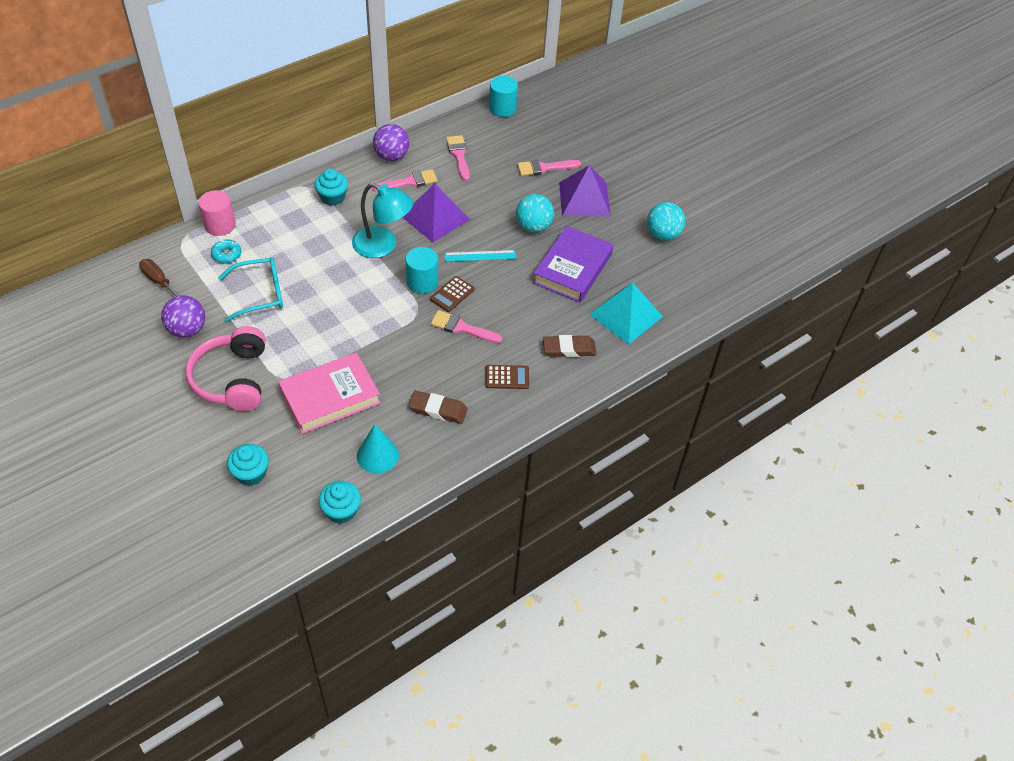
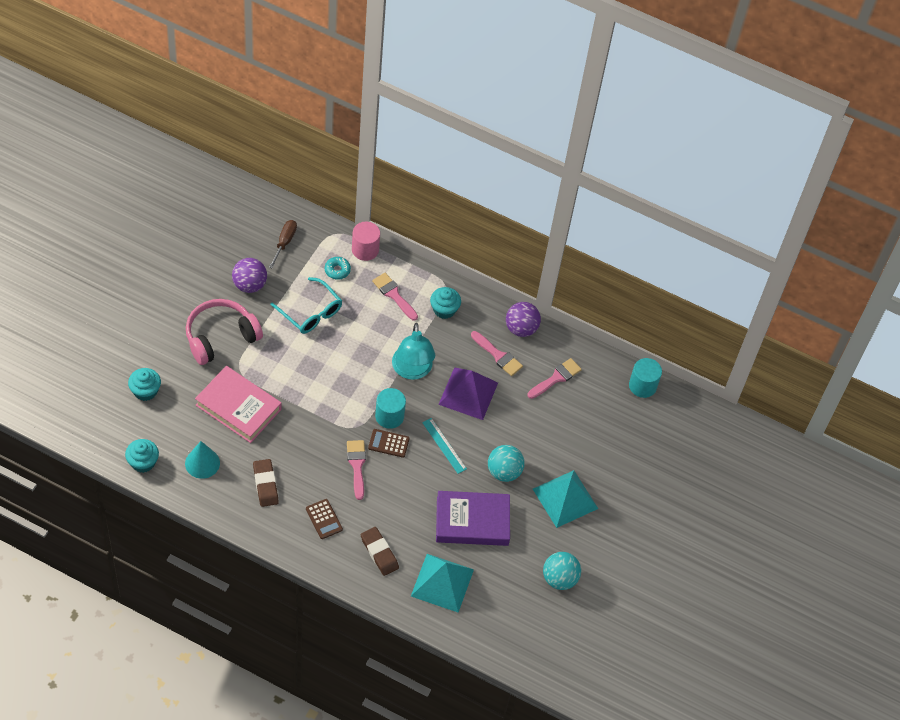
camera: 60 degrees right, 5 degrees up
(544, 168) = (585, 451): pink brush -> pink brush (394, 295)
(584, 199) = (565, 498): purple pyramid -> turquoise pyramid

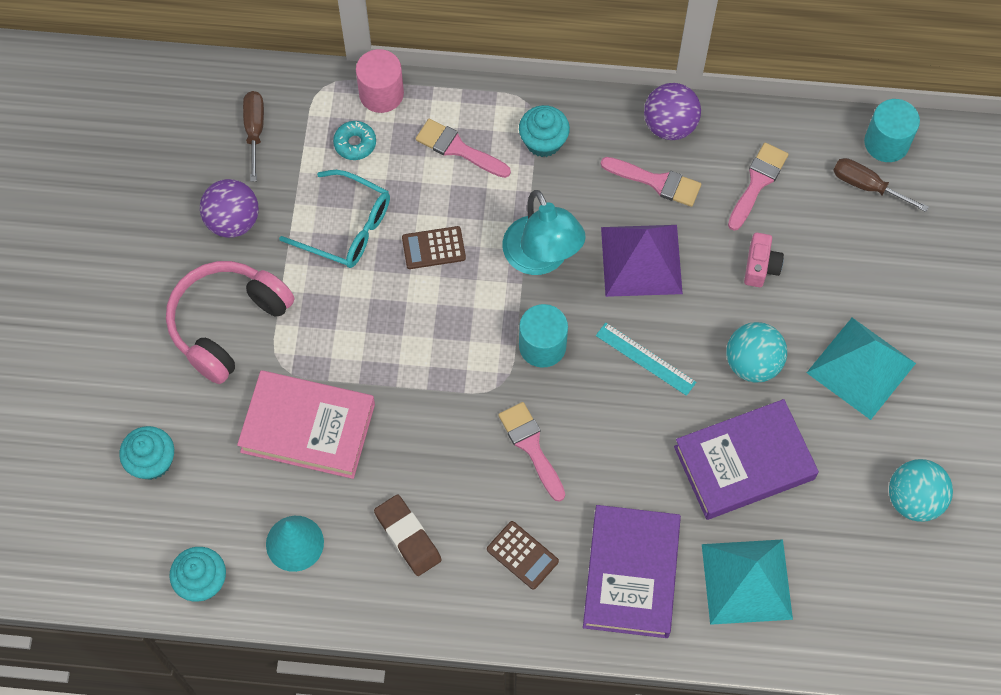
camera: 15 degrees left, 10 degrees up
(379, 553) = (631, 574): brown eraser -> purple book
(388, 443) = (561, 390): brown calculator -> brown calculator (433, 248)
(534, 423) = (760, 267): none -> pink camera
(619, 404) = (867, 186): none -> brown screwdriver

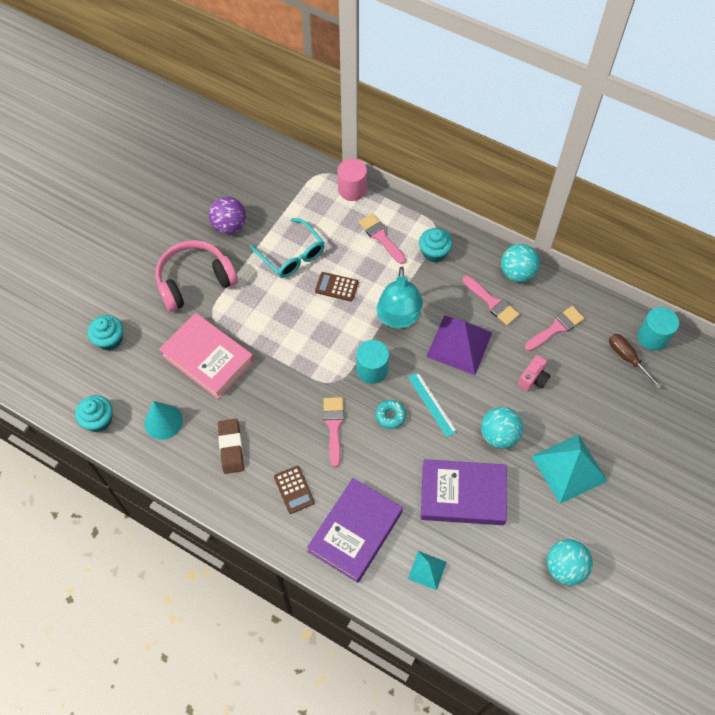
camera: 25 degrees right, 5 degrees down
(254, 131) = (269, 182): brown screwdriver -> none
(355, 144) = (322, 211): turquoise donut -> turquoise donut (390, 416)
(670, 125) = (517, 273): purple ball -> turquoise ball
(746, 581) = (427, 570): turquoise pyramid -> turquoise pyramid, size x0.53

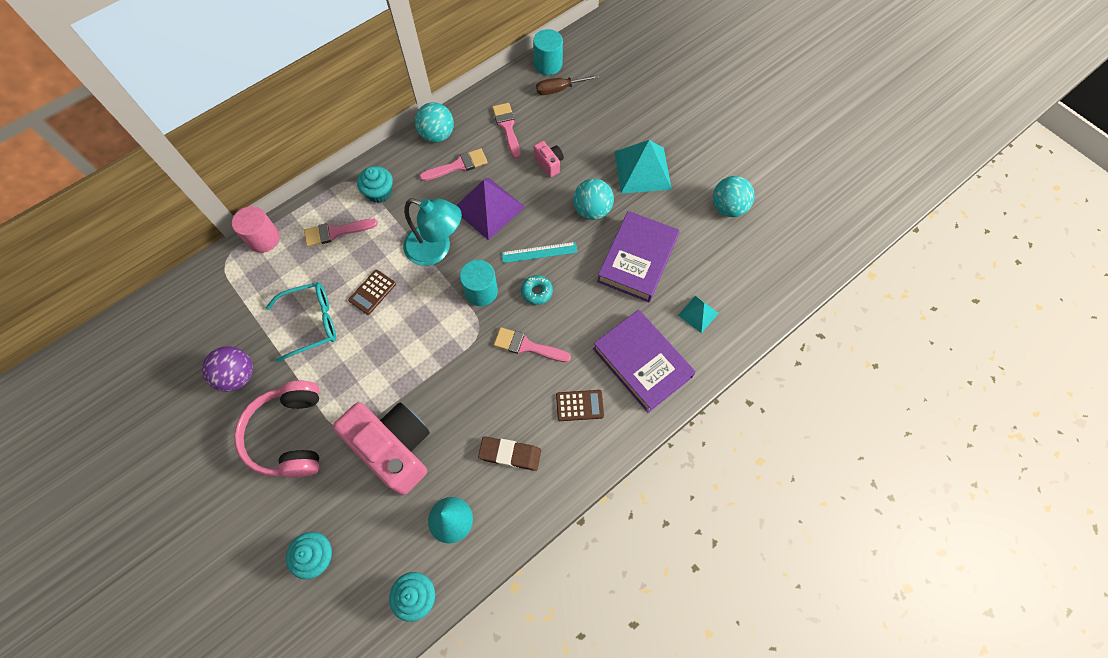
camera: 70 degrees left, 5 degrees up
(208, 358) = (394, 448): pink book -> pink camera

